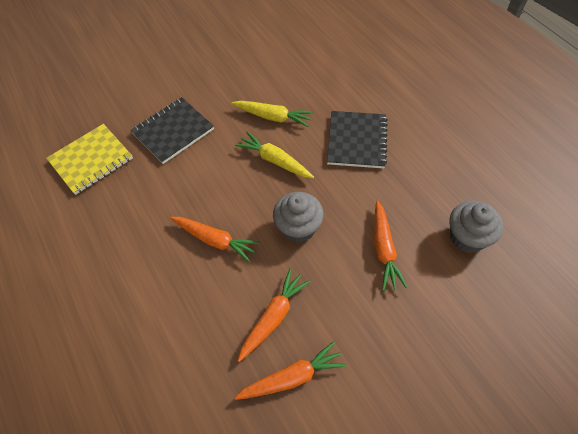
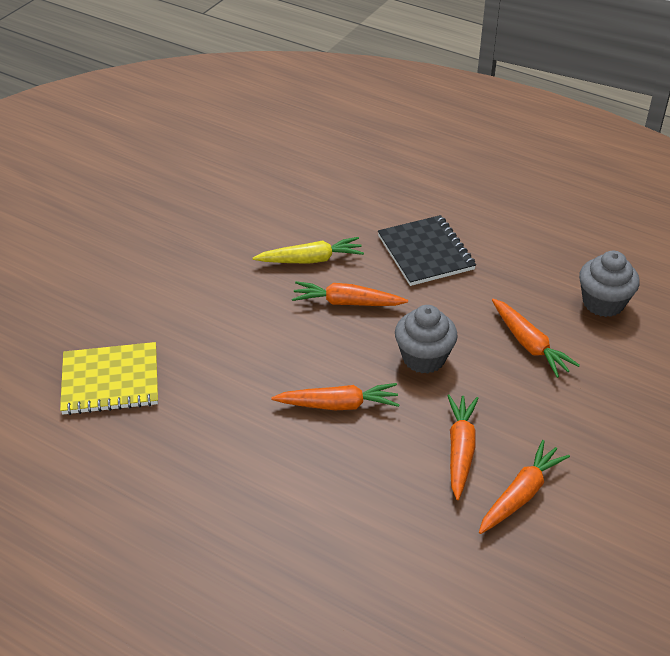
camera: 30 degrees left, 15 degrees down
(91, 160) = (110, 381): yellow notebook -> yellow notebook turned 60 degrees clockwise
(173, 131) = (196, 314): black notebook -> none
(275, 161) = (347, 303): yellow carrot -> orange carrot

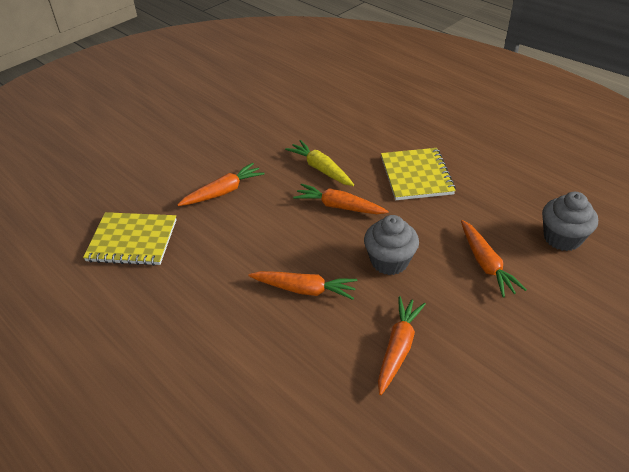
camera: 15 degrees right, 0 degrees up
(310, 260) = (321, 169): yellow carrot -> yellow carrot turned 135 degrees counterclockwise
(425, 252) = (416, 176): black notebook -> yellow notebook
(520, 494) = (442, 400): orange carrot -> orange carrot (223, 192)

